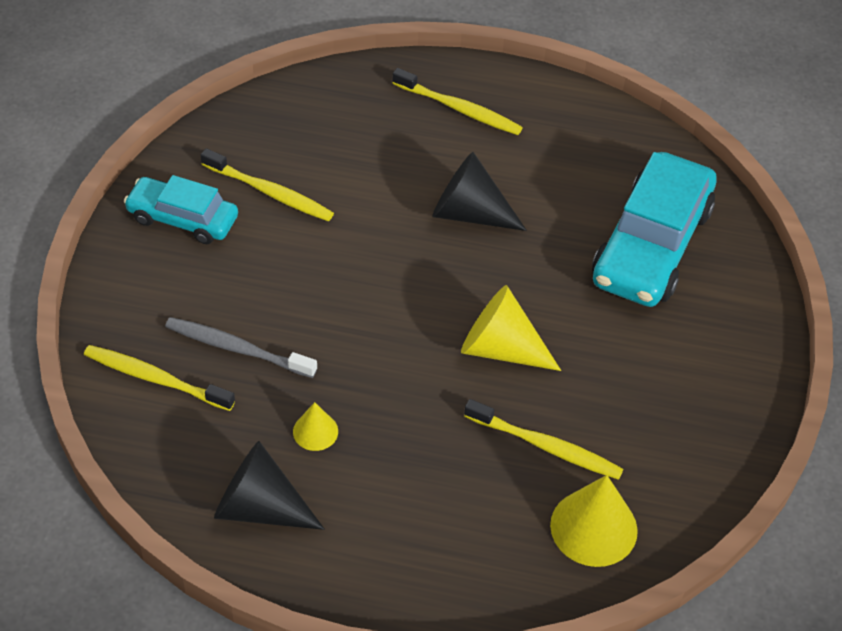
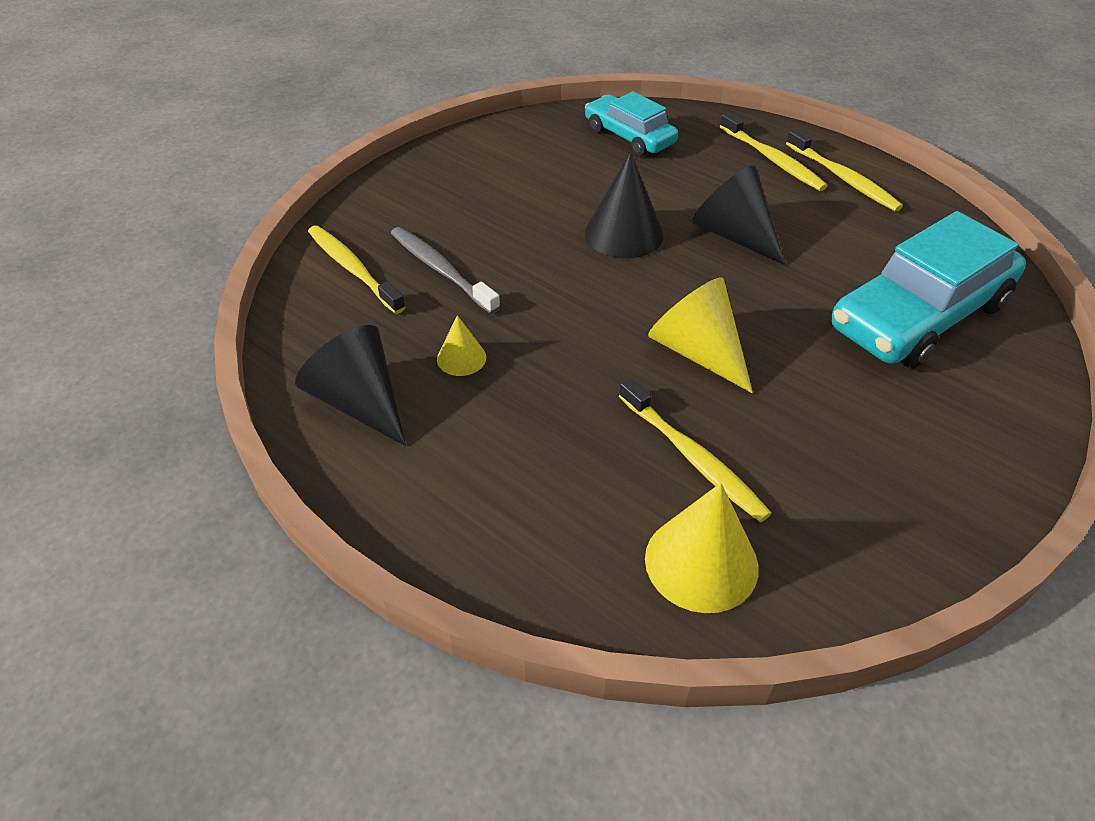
camera: 30 degrees right, 5 degrees down
(183, 218) = (469, 167): turquoise car -> turquoise car (629, 136)
(270, 192) = (556, 170): yellow toothbrush -> yellow toothbrush (843, 178)
(374, 246) = (624, 233): none -> black cone

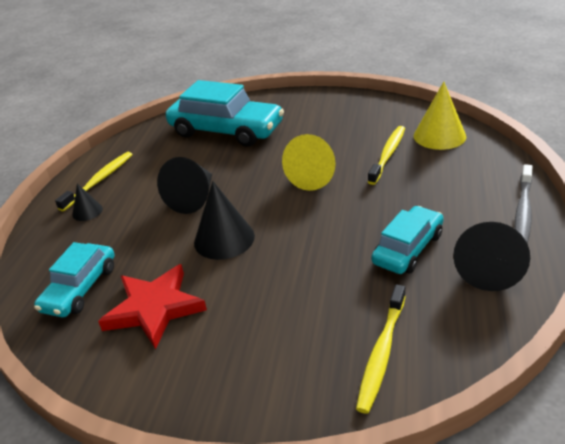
camera: 115 degrees left, 10 degrees down
(441, 270) = (337, 303): grey toothbrush -> grey toothbrush (523, 211)
(461, 358) = (408, 249): yellow cone -> turquoise car
(556, 168) = (154, 308): none -> red star
(772, 160) = (87, 211): yellow toothbrush -> black cone

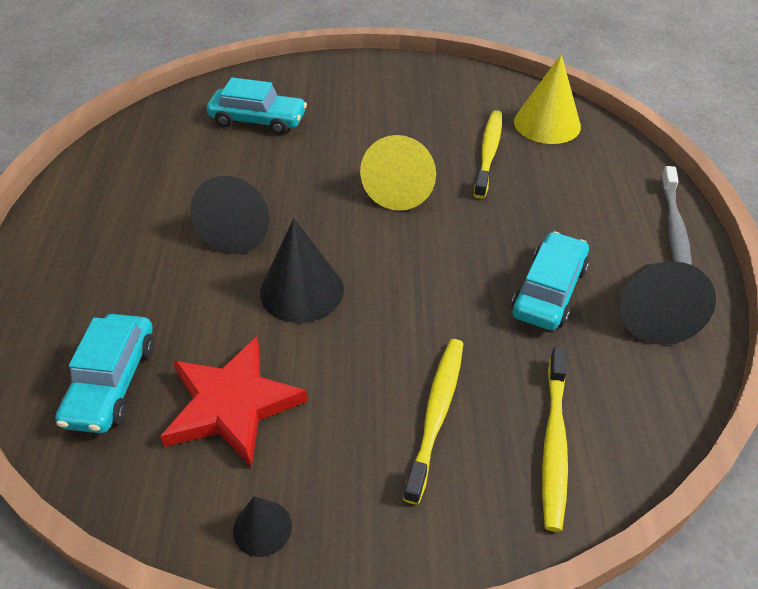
camera: 15 degrees left, 10 degrees up
(87, 211) = (86, 257): black cone -> black cone (262, 528)
(99, 181) = (90, 206): yellow toothbrush -> yellow toothbrush (436, 414)
(226, 131) = (258, 120): turquoise car -> turquoise car, size x0.59

